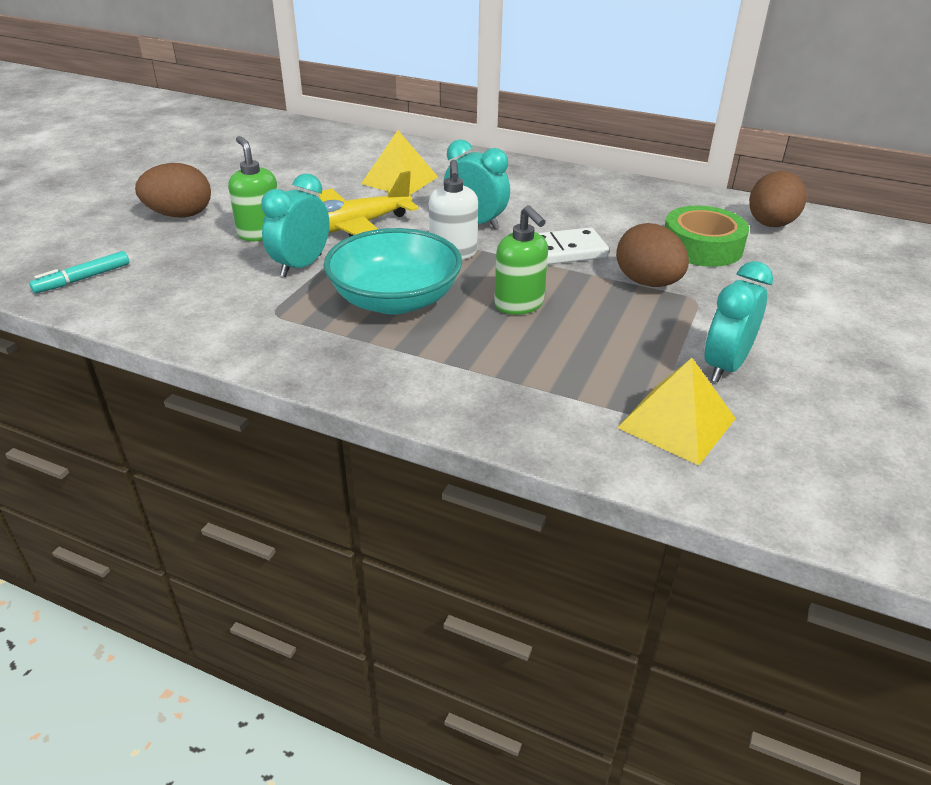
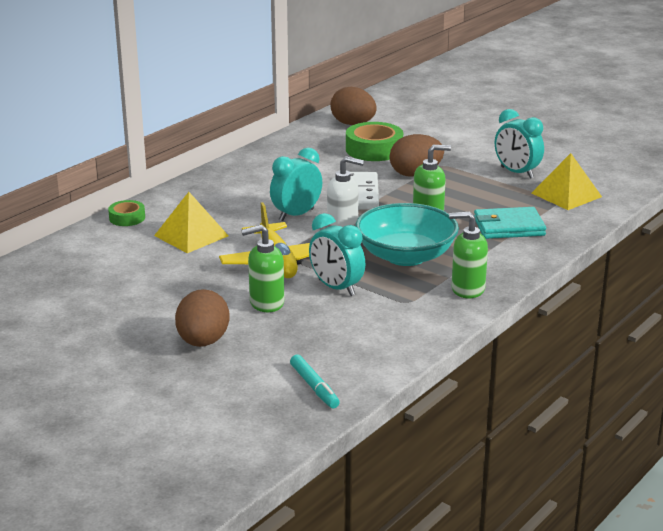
camera: 75 degrees left, 10 degrees down
(314, 352) = (467, 289): none -> green soap dispenser
(425, 149) = (127, 218): none -> green tape
(520, 372) = (508, 227): none -> turquoise wallet

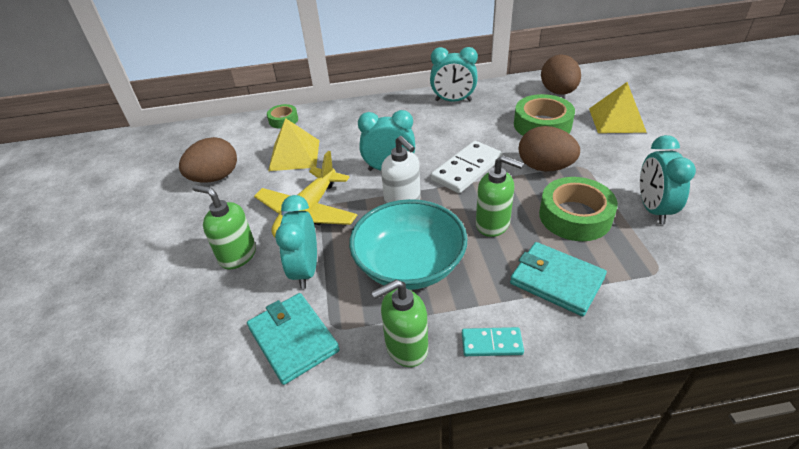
camera: 45 degrees right, 15 degrees up
(203, 342) = (144, 271): brown egg -> brown egg (215, 178)
(271, 155) = (453, 100): none -> turquoise clock
(314, 387) = (121, 388): turquoise marker -> none
(390, 317) = (293, 339): none -> turquoise wallet
(467, 289) = (406, 347): green soap dispenser -> green soap dispenser turned 75 degrees counterclockwise
(475, 193) = (575, 216): none -> green tape
(513, 267) = (491, 343): none -> turquoise domino
(566, 195) = (679, 267): yellow pyramid -> yellow pyramid (616, 120)

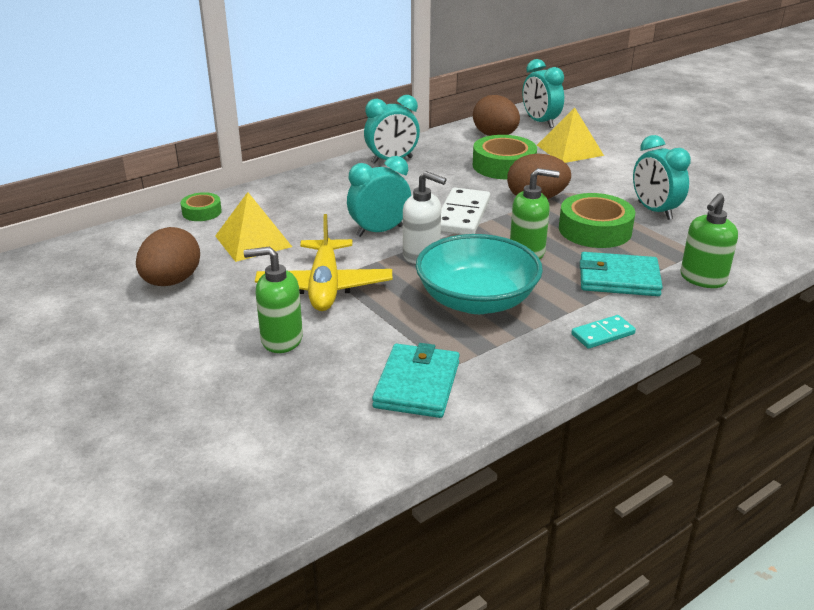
camera: 30 degrees left, 10 degrees down
(293, 339) = (417, 384): turquoise wallet -> turquoise wallet turned 75 degrees clockwise
(306, 270) = (373, 331): turquoise clock -> turquoise clock (540, 122)
(406, 347) = (531, 358): green soap dispenser -> green soap dispenser (702, 279)

